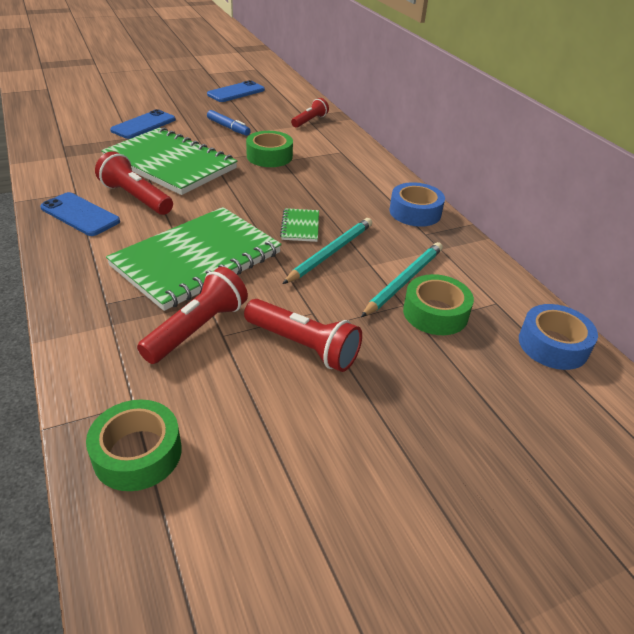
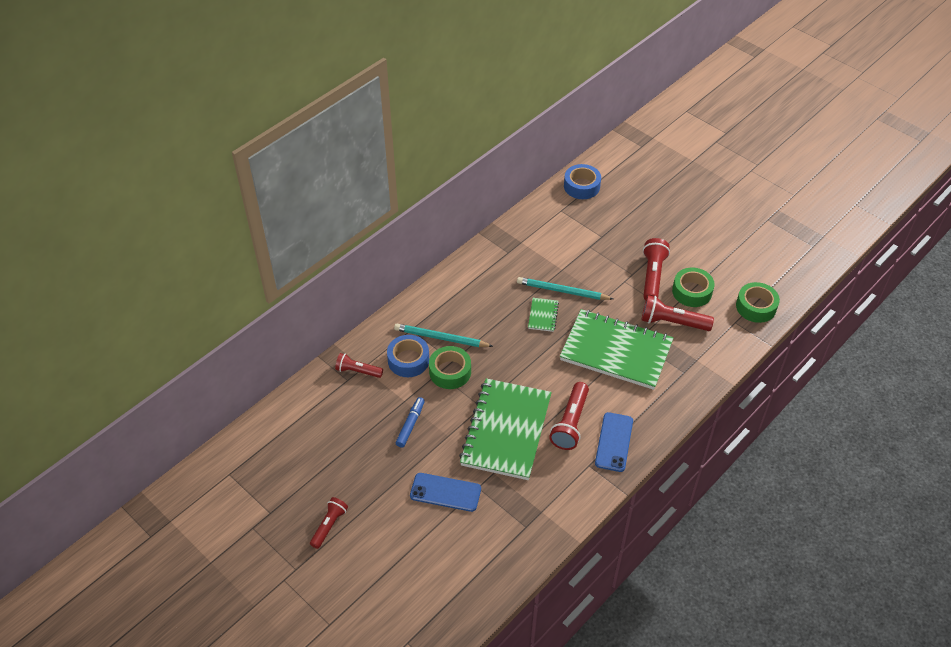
camera: 110 degrees left, 10 degrees up
(173, 85) = (329, 526): none -> red flashlight
(236, 92) = (316, 459): blue phone -> none
(300, 226) = (543, 315): green notebook -> green notebook turned 60 degrees counterclockwise
(403, 281) = (567, 251): turquoise pencil -> turquoise pencil (441, 338)
(415, 212) = (483, 263): blue tape -> blue tape (408, 360)
(435, 313) = (588, 232): green tape -> green tape (692, 292)

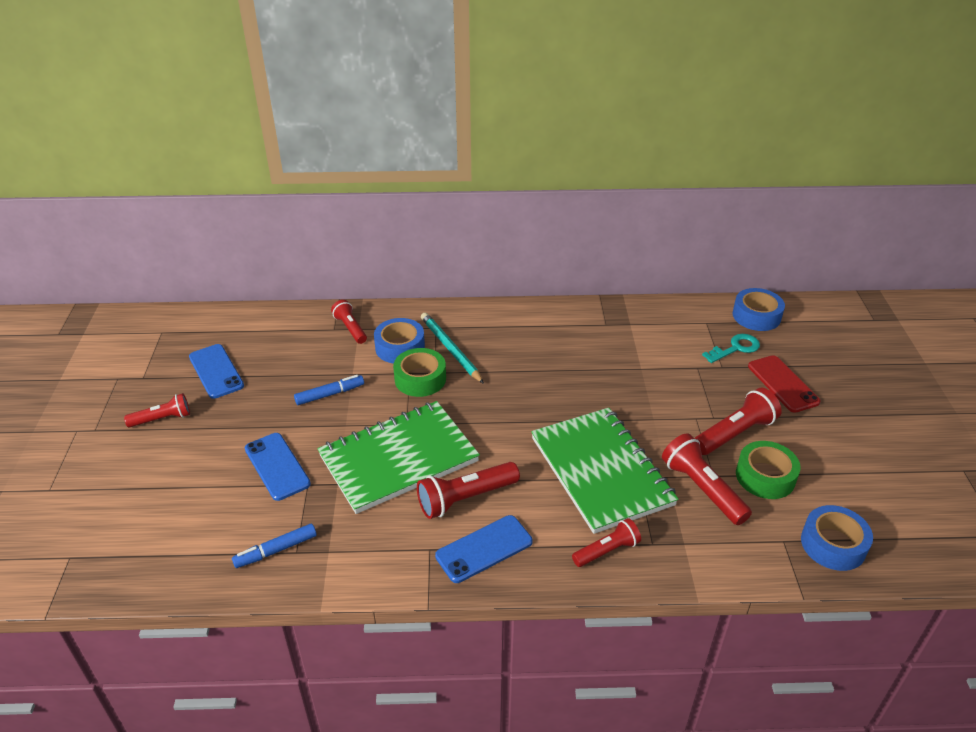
camera: 45 degrees right, 10 degrees down
(314, 468) = (216, 371): none -> blue phone
(514, 535) = (276, 550): none -> blue marker
(543, 315) = (568, 392): green notebook -> none
(562, 291) = (616, 385): turquoise pencil -> none
(595, 218) = (735, 348): none -> turquoise key
(642, 225) = (783, 384): none -> red phone
(669, 393) = (607, 551): none -> red flashlight
(756, 307) = (833, 544): green tape -> blue tape

